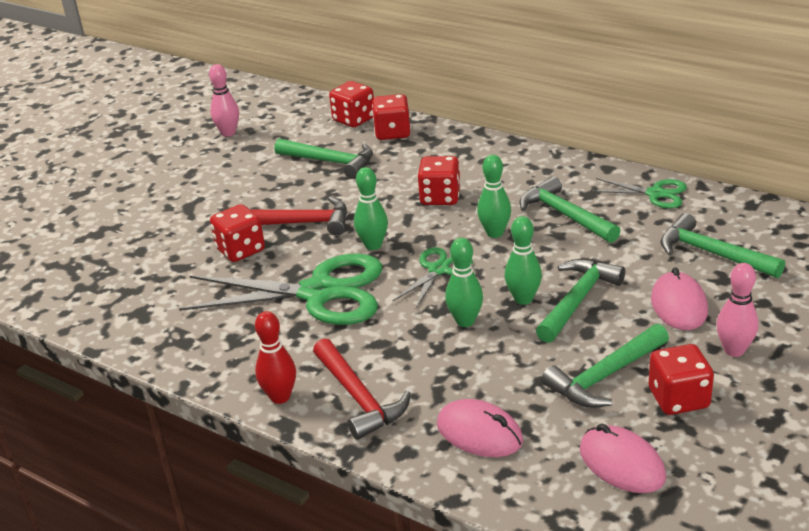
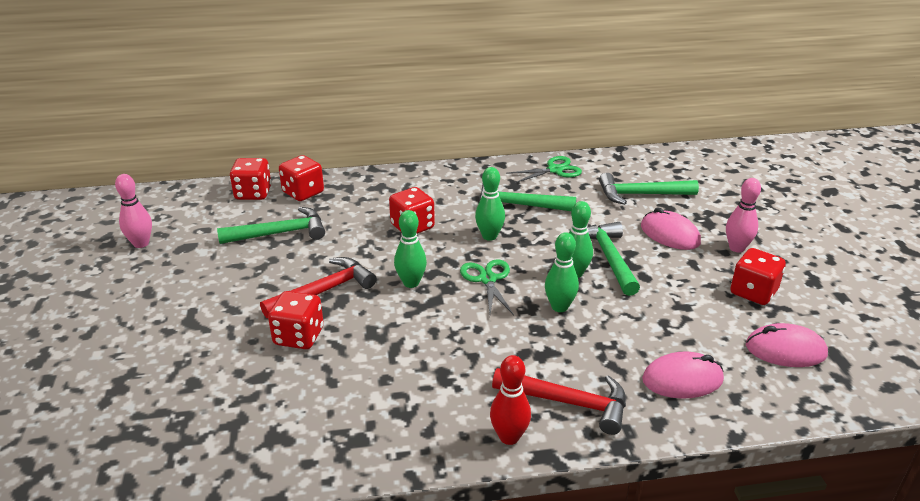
camera: 45 degrees left, 0 degrees up
(319, 293) = (420, 339): green scissors -> none
(605, 376) = (696, 300): green hammer -> none

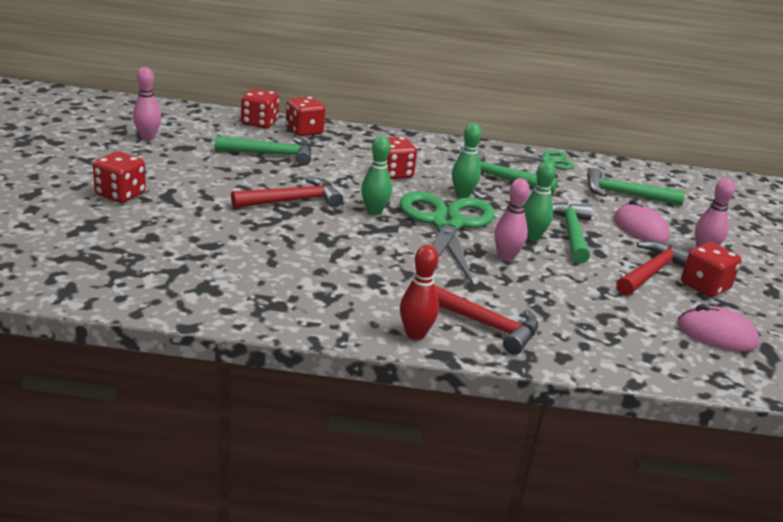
camera: 10 degrees right, 5 degrees down
(299, 336) = (256, 226): red dice -> red dice (120, 194)
(487, 279) = (446, 224): green scissors -> green scissors, size x2.00
(559, 307) = (506, 257): green bowling pin -> pink bowling pin
(682, 380) = (601, 332): pink mouse -> none
(700, 287) = (652, 272): none -> red hammer

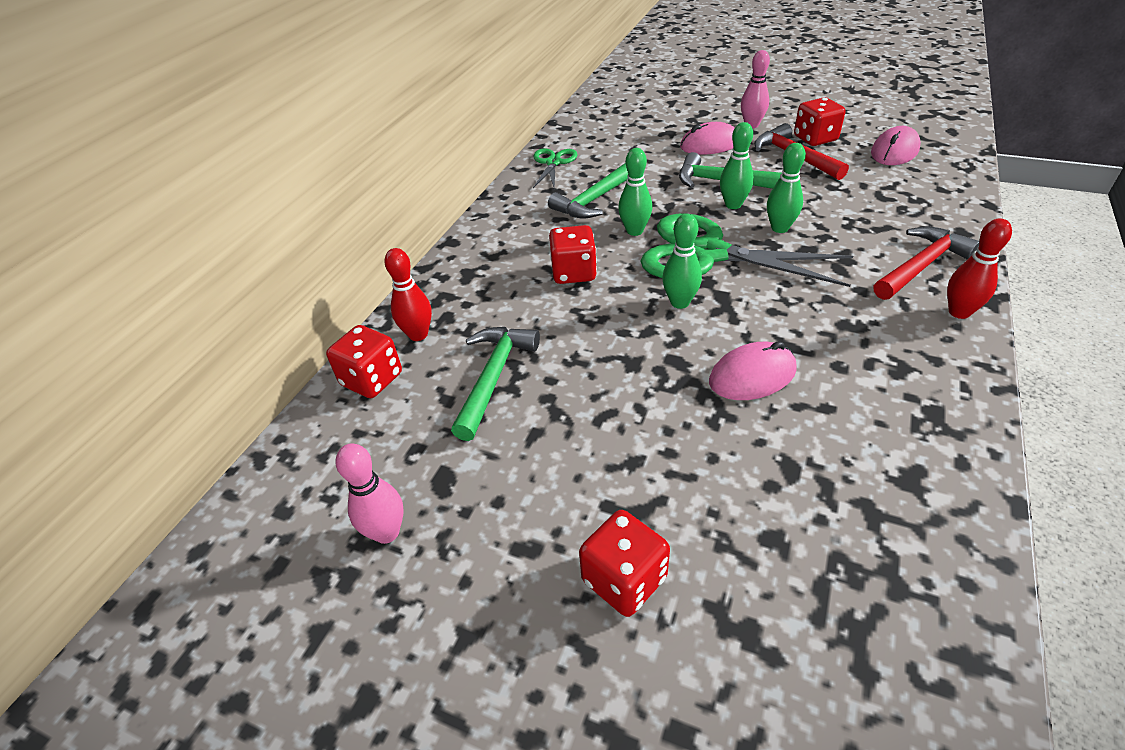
camera: 65 degrees left, 15 degrees up
(292, 201) = (649, 370): red hammer -> none
(298, 236) = (752, 376): none -> pink mouse
(304, 131) = (418, 335): red dice -> red bowling pin
(506, 257) = (779, 228): pink bowling pin -> green bowling pin
(625, 195) = (637, 137): green hammer -> none

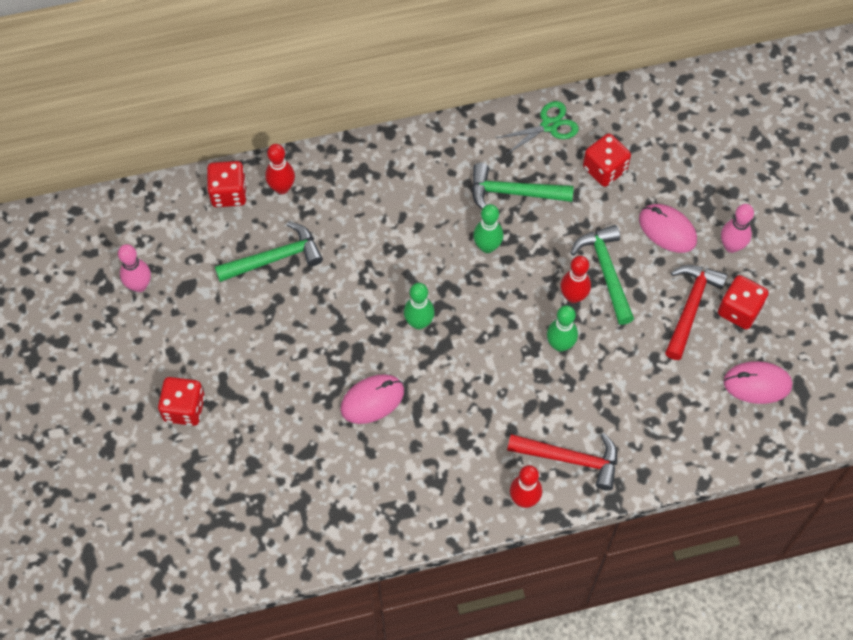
camera: 50 degrees right, 20 degrees up
(574, 273) = (407, 237): red dice -> red dice (604, 169)
(708, 253) = (491, 312): green scissors -> none
(733, 205) = (573, 296): green bowling pin -> red bowling pin
(752, 376) = (372, 400): pink mouse -> pink mouse turned 60 degrees counterclockwise

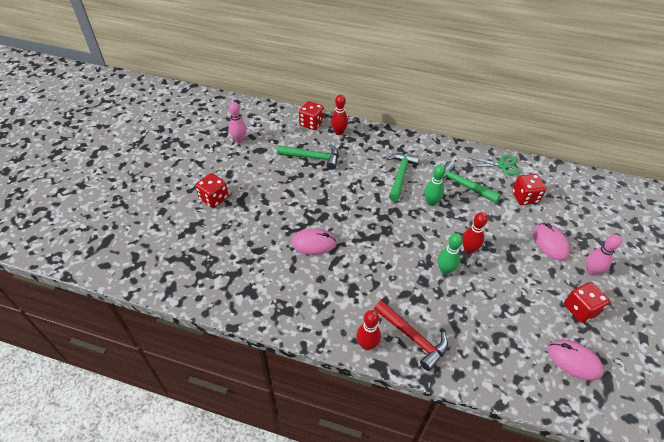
camera: 30 degrees right, 15 degrees down
(419, 322) = (367, 219): green bowling pin -> none
(606, 271) = (497, 246): green hammer -> green hammer (400, 175)
(690, 307) = (545, 291): red hammer -> none

